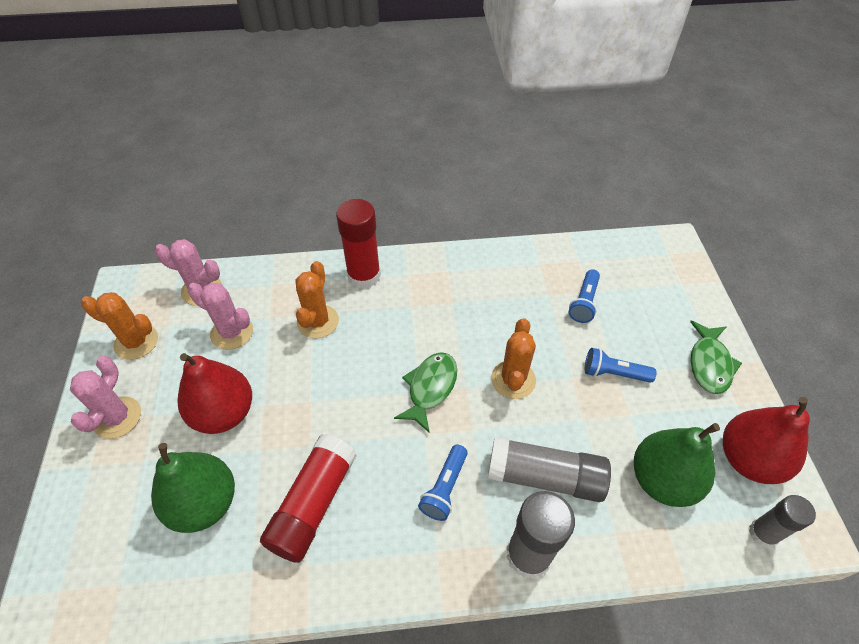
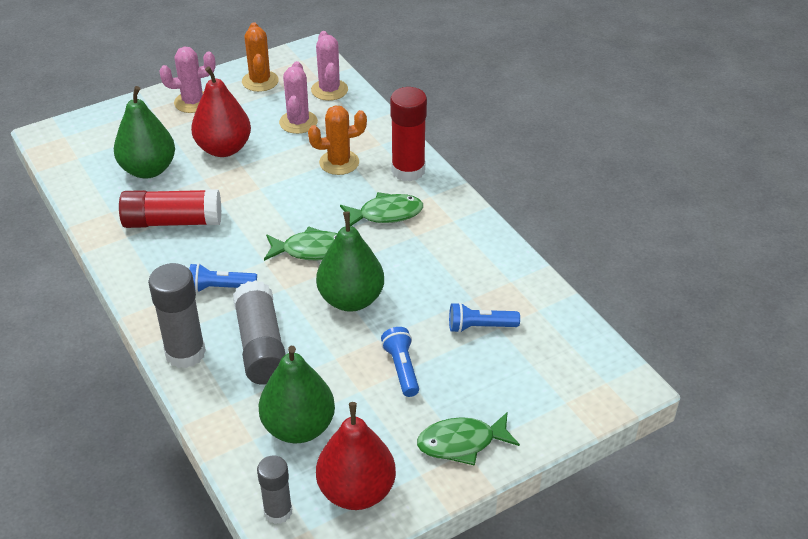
camera: 65 degrees right, 10 degrees down
(413, 313) = (386, 214): none -> green fish
(513, 380) = (351, 299): orange cactus -> green pear

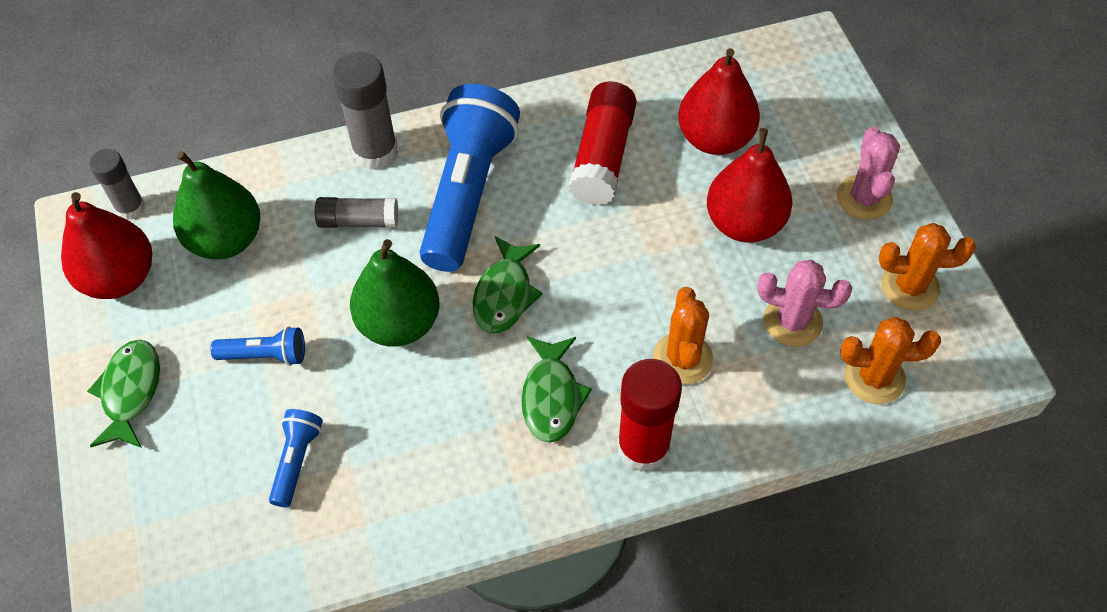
camera: 105 degrees right, 15 degrees up
(148, 170) = (715, 138): green pear -> red pear
(220, 288) = (467, 192): blue flashlight -> blue flashlight, size x2.23
(261, 345) = (359, 221): grey glue stick -> grey glue stick, size x0.62
(329, 90) = (874, 377): pink cactus -> orange cactus

